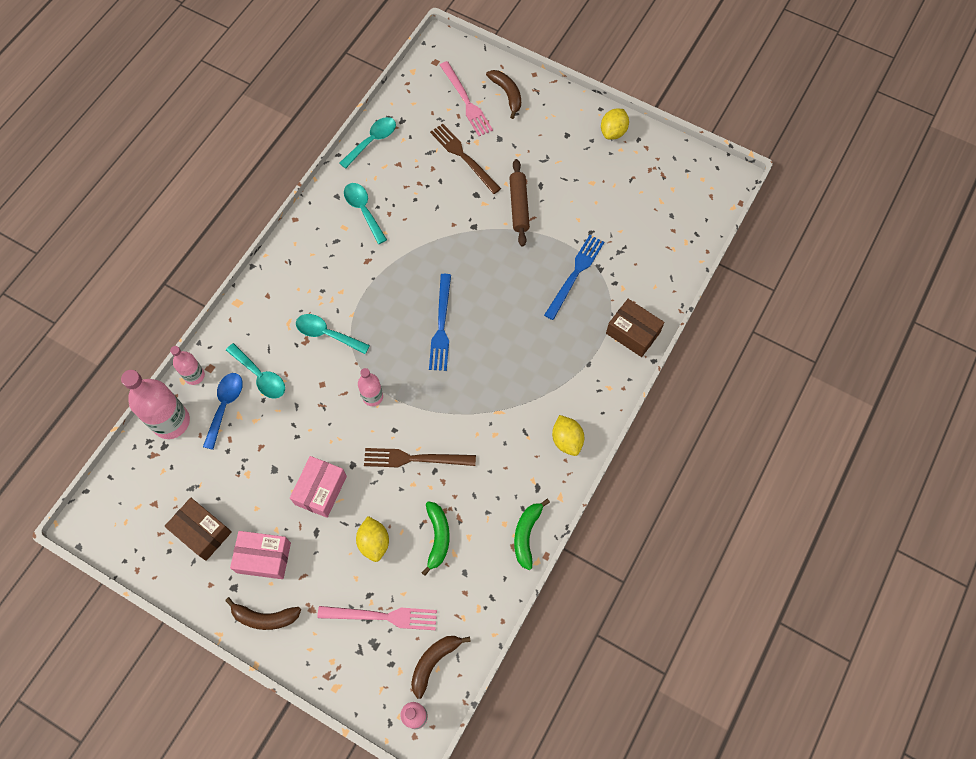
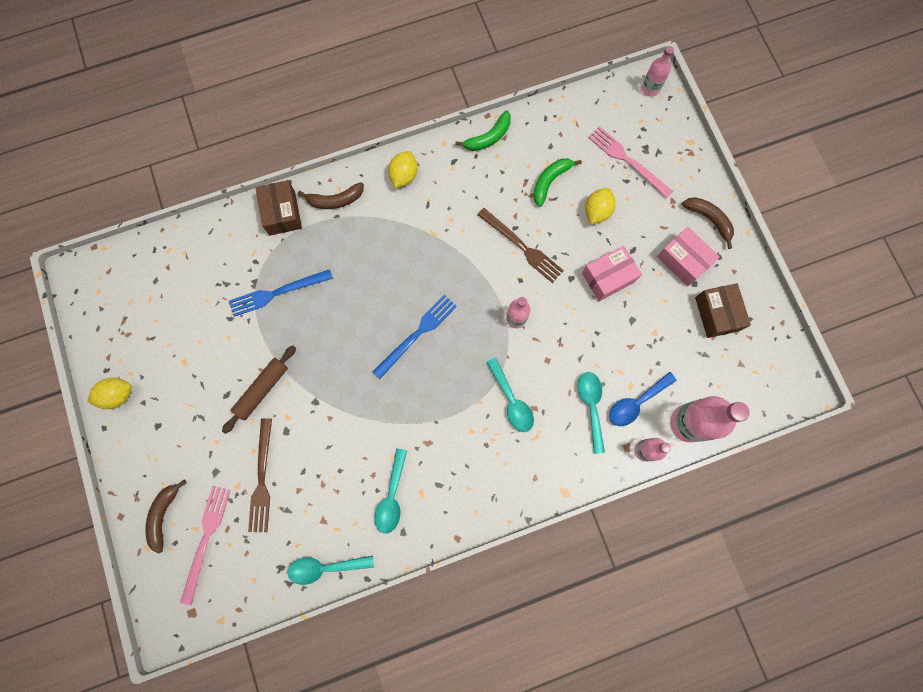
camera: 140 degrees left, 10 degrees up
(434, 662) = (614, 109): brown banana -> brown banana (335, 200)

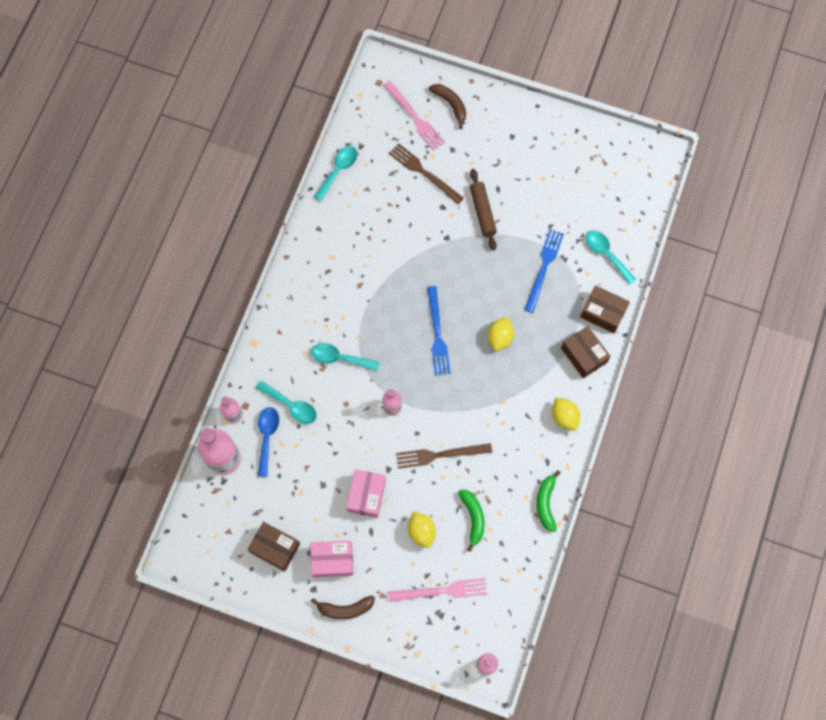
camera: 130 degrees right, 5 degrees down
(118, 395) = (553, 127): yellow lemon -> yellow lemon (500, 338)
(335, 200) = (583, 355): brown banana -> brown box
(392, 496) = (345, 238): turquoise spoon -> turquoise spoon (606, 254)

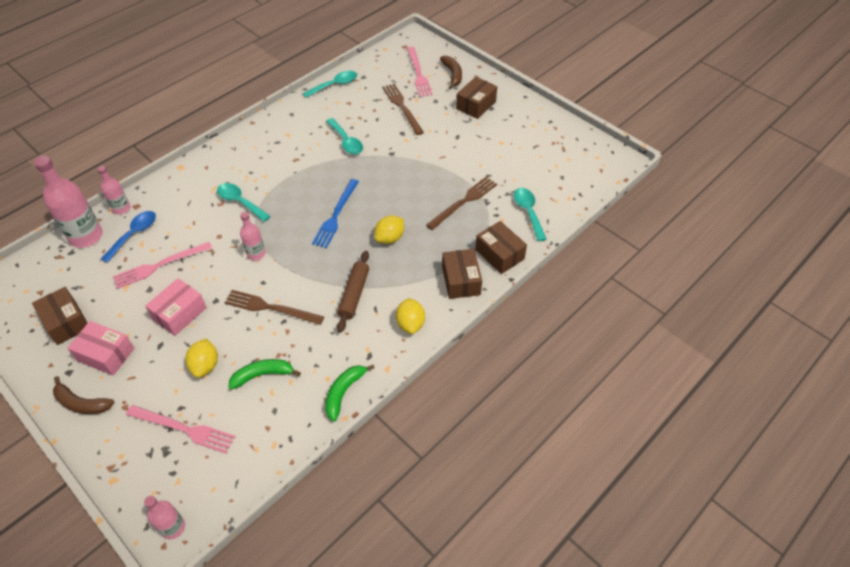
camera: 25 degrees right, 20 degrees down
(291, 405) = (172, 220): turquoise spoon -> turquoise spoon (346, 141)
(315, 458) = (160, 265): none -> pink fork
(473, 518) = (263, 375): green banana -> green banana turned 120 degrees counterclockwise
(482, 212) = (434, 147): brown rolling pin -> brown rolling pin (354, 294)
(495, 139) = (476, 105): none -> brown box
(544, 267) = (464, 202): blue fork -> brown fork

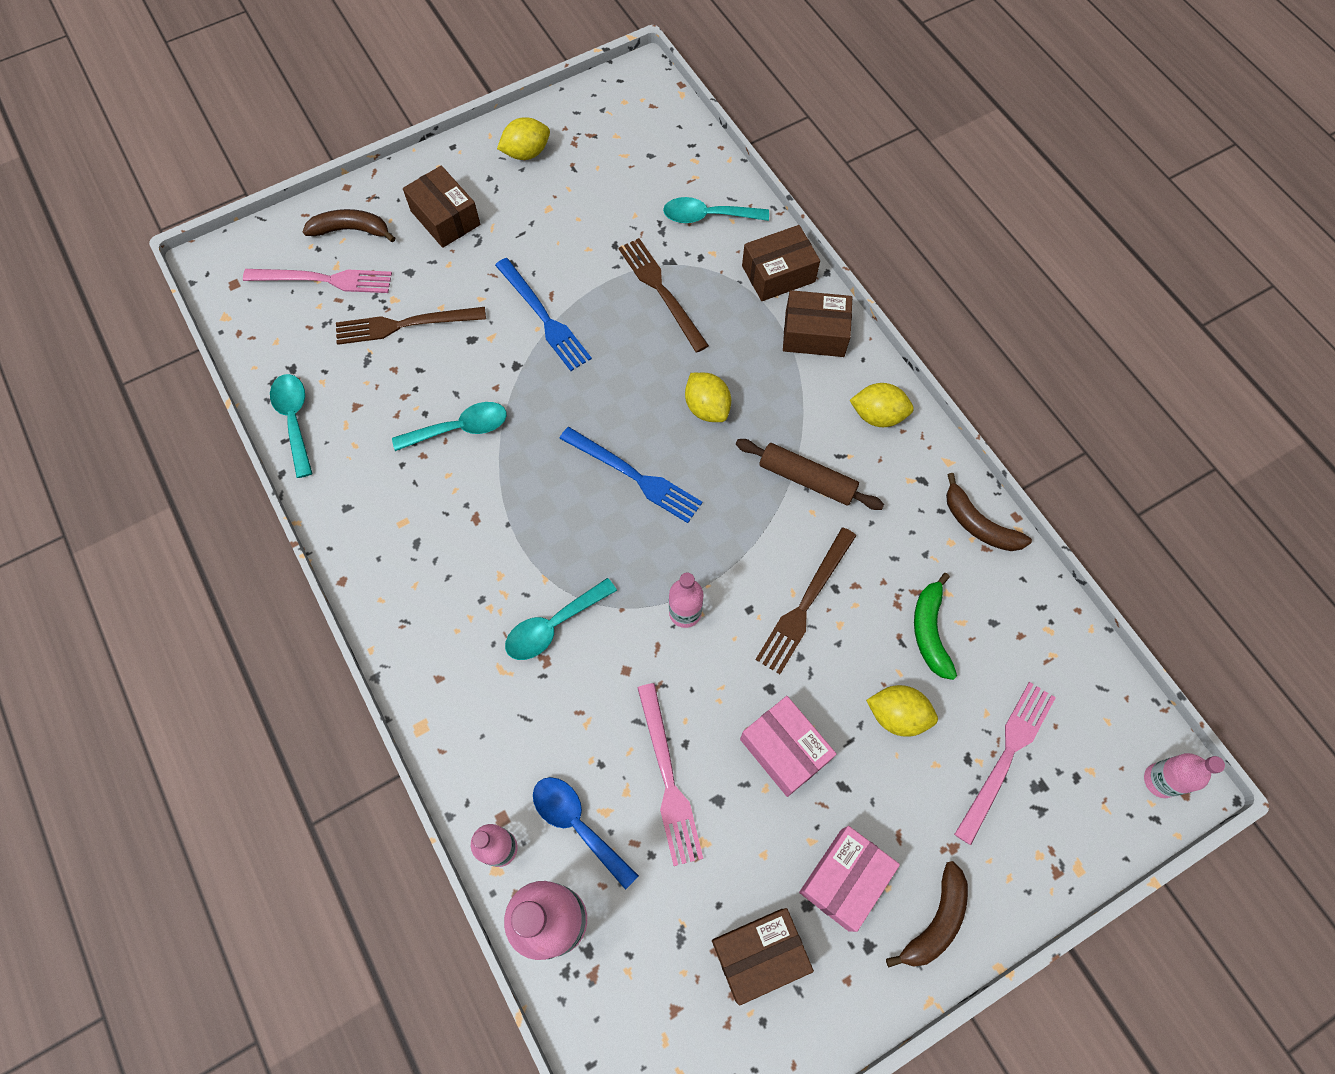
camera: 75 degrees left, 15 degrees up
(344, 392) = (978, 524): green banana -> brown banana
(426, 157) = (544, 317): none -> blue fork
(535, 125) = (526, 153): none -> yellow lemon

